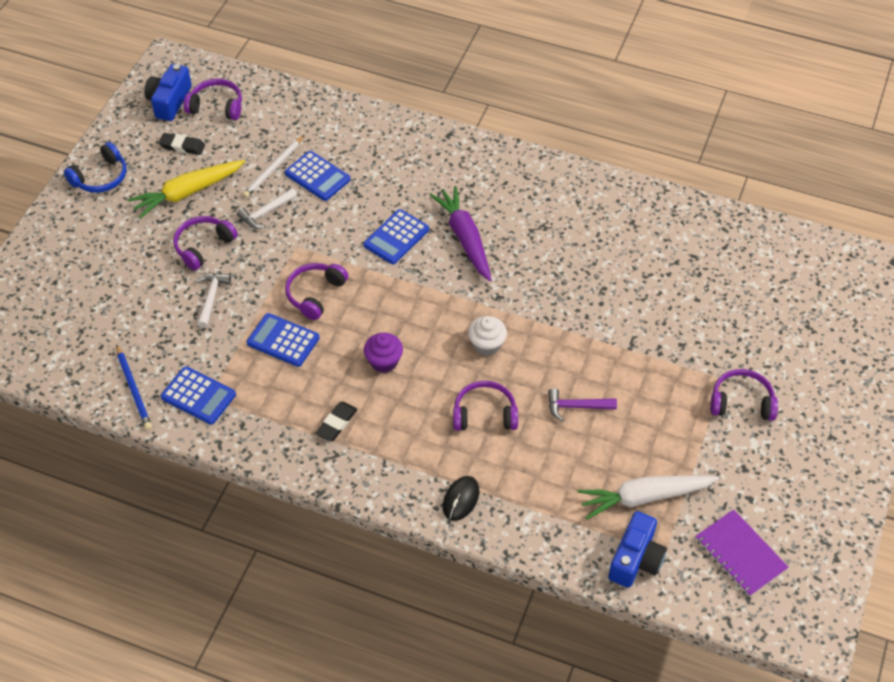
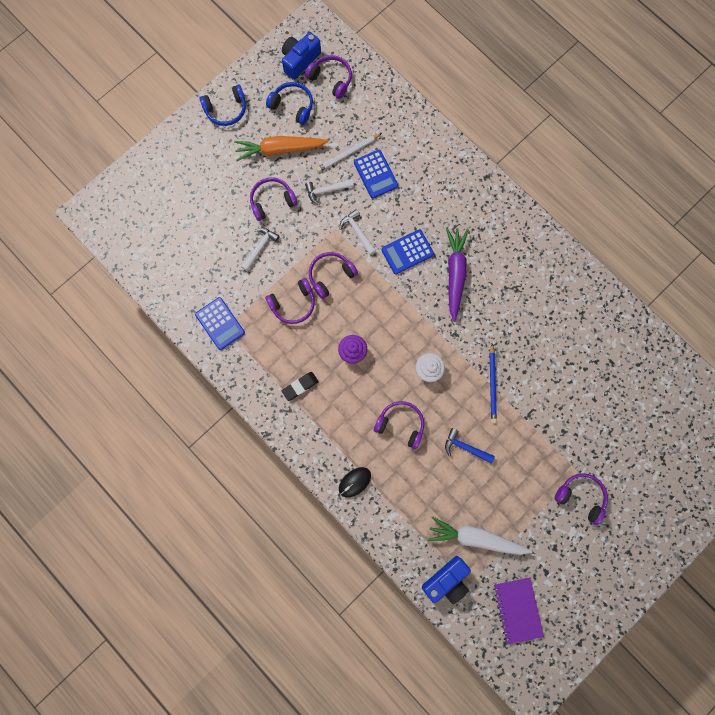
camera: 25 degrees right, 25 degrees up
(134, 389) = (181, 299): blue pencil -> blue pencil (492, 384)
(182, 146) = (292, 106): black eraser -> blue headphones
(187, 193) = (279, 149): yellow carrot -> orange carrot
(283, 340) = (293, 304): blue calculator -> purple headphones
(325, 239) = (357, 232): none -> white hammer
(576, 406) = (465, 447): purple hammer -> blue hammer

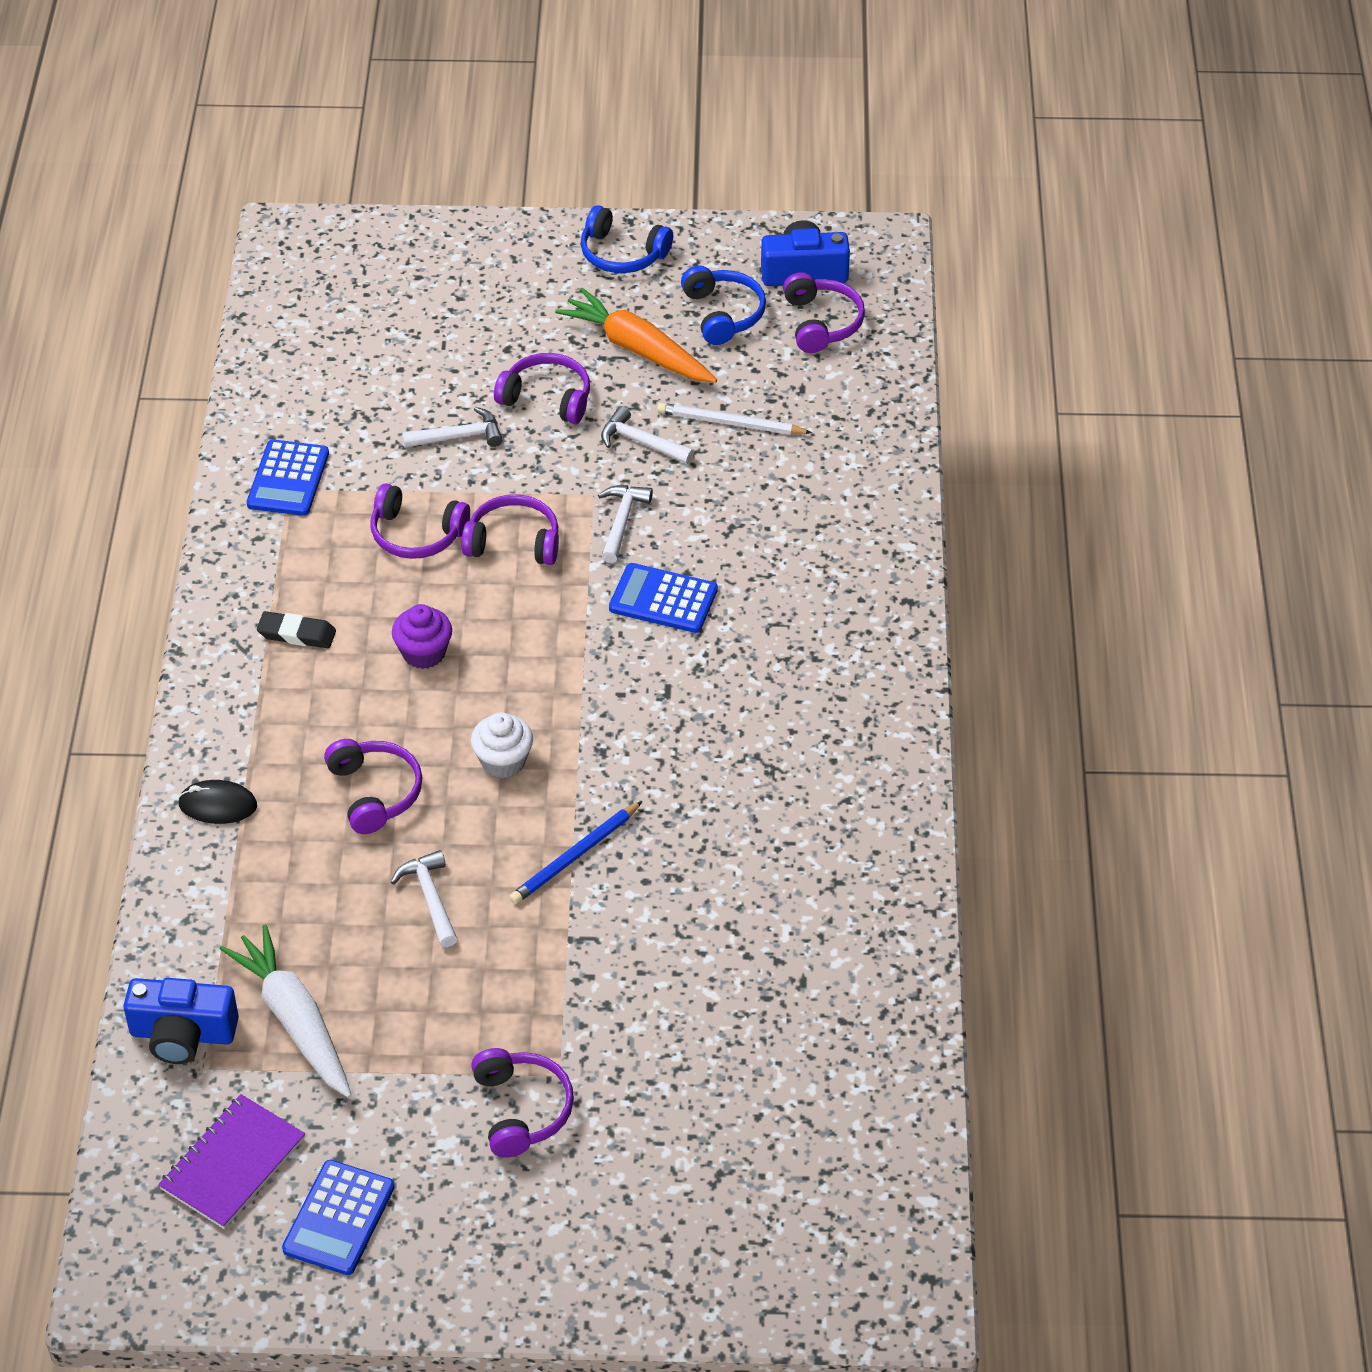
camera: 45 degrees right, 30 degrees down
(375, 174) = (739, 475): blue calculator -> blue calculator (338, 1218)
(455, 274) = (700, 679): purple carrot -> none
(465, 447) = (430, 898): blue hammer -> white hammer

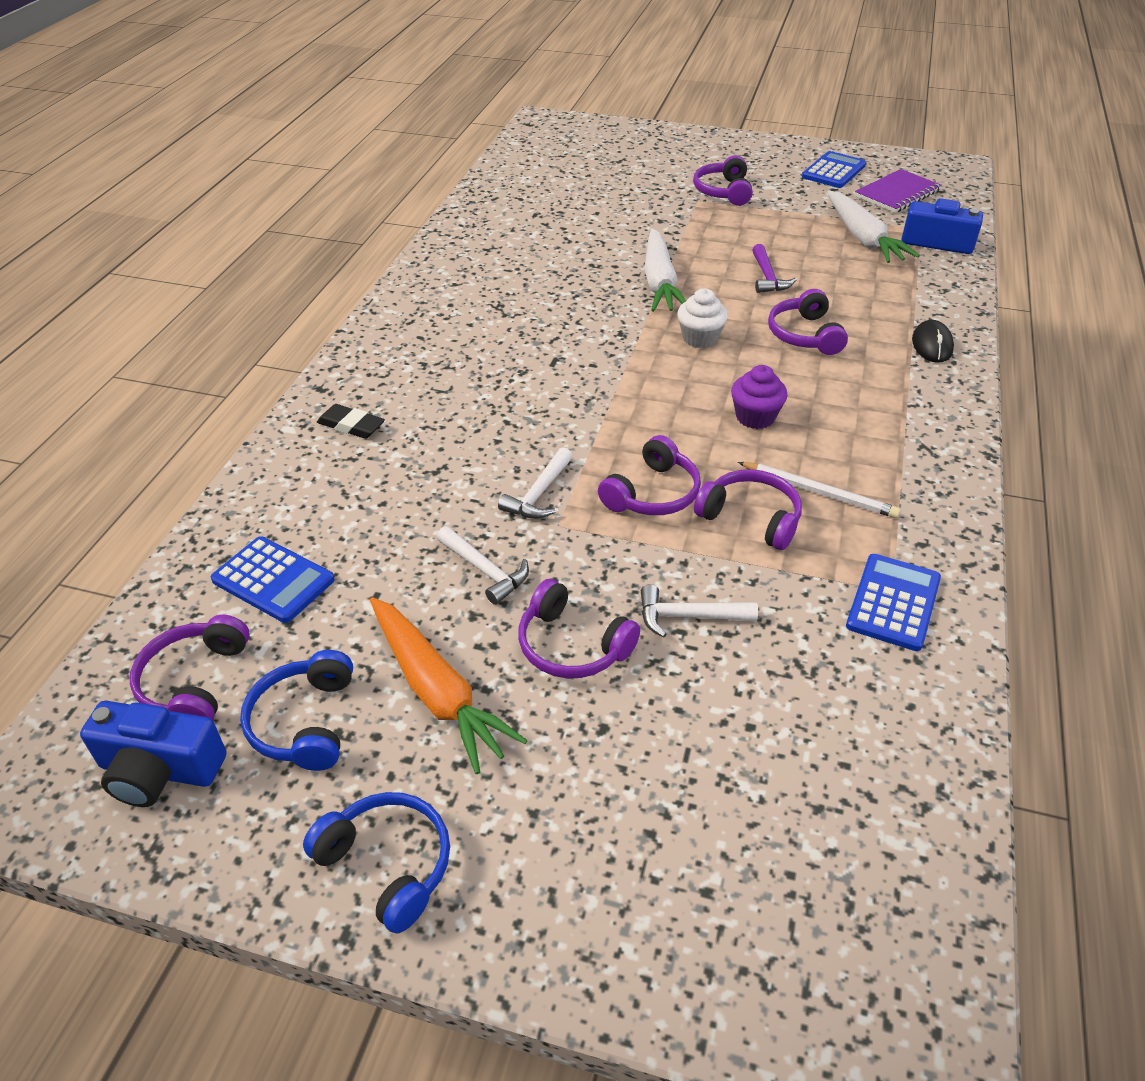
camera: 165 degrees left, 5 degrees down
(218, 805) = (932, 345): black mouse -> black mouse turned 75 degrees clockwise
(297, 634) = (874, 450): black eraser -> black eraser (351, 425)
(430, 898) = (767, 277): white hammer -> purple hammer
(514, 542) = (652, 493): purple headphones -> purple headphones turned 75 degrees counterclockwise
(575, 856) = (660, 283): blue pencil -> white carrot
(663, 599) = (528, 423): blue calculator -> blue calculator (273, 580)
(730, 423) = (378, 573): white pencil -> white pencil (819, 492)

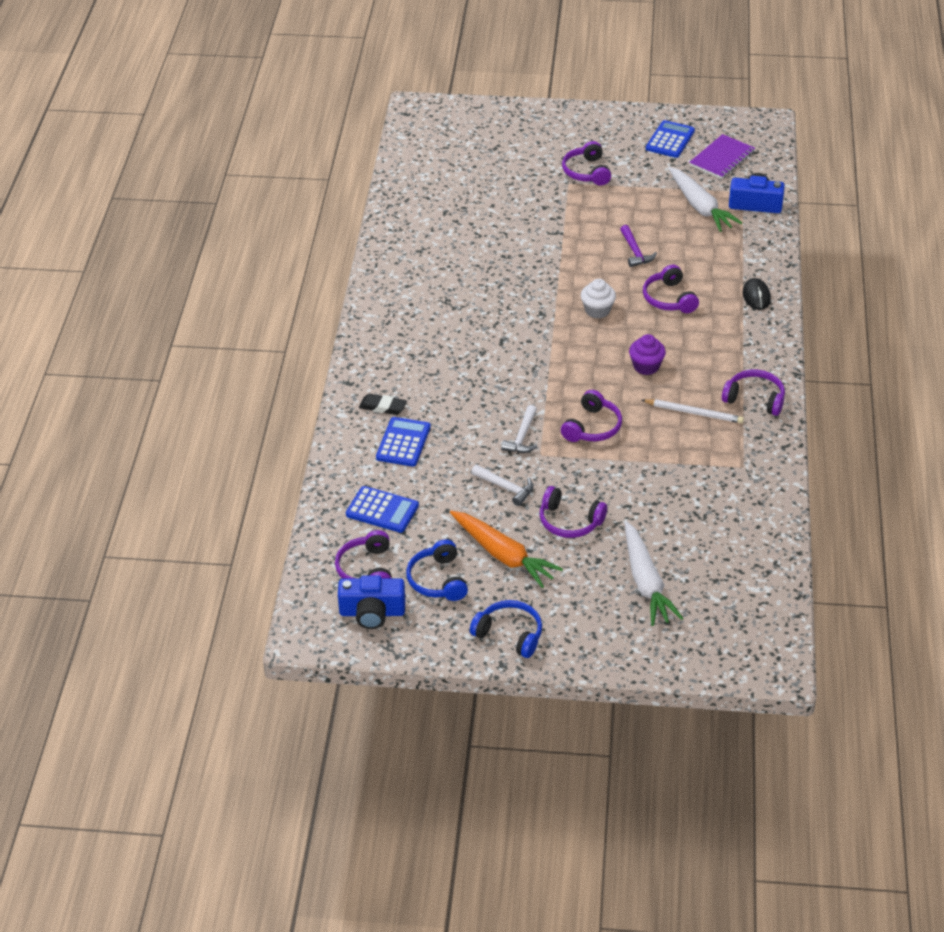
camera: 10 degrees left, 0 degrees up
(660, 283) = (558, 266): white carrot -> white carrot (646, 583)
(688, 616) = (630, 497): white hammer -> none
(751, 518) = (655, 435): purple headphones -> purple headphones (754, 399)
(893, 602) = (744, 473): blue calculator -> blue calculator (403, 442)

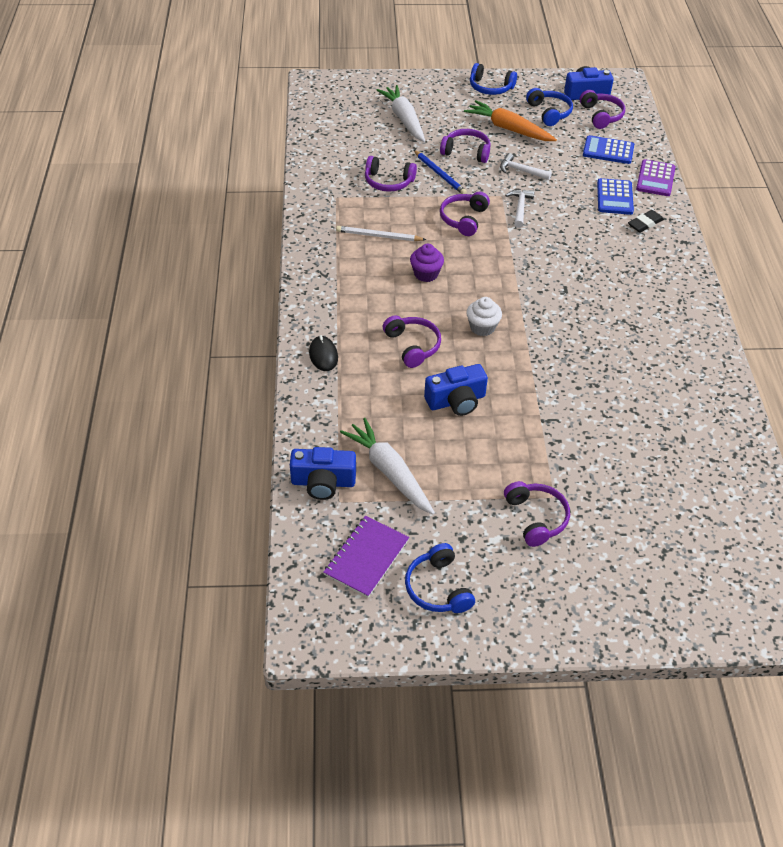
camera: 170 degrees right, 5 degrees up
(341, 464) = (655, 179): none -> purple calculator
(383, 407) = (645, 223): black eraser -> black eraser turned 45 degrees counterclockwise
(610, 490) = (440, 174): none -> blue pencil
(635, 252) = (456, 401): purple hammer -> blue camera
(670, 140) = (438, 588): blue calculator -> blue headphones
(754, 399) = (326, 251): purple headphones -> purple headphones (388, 182)

